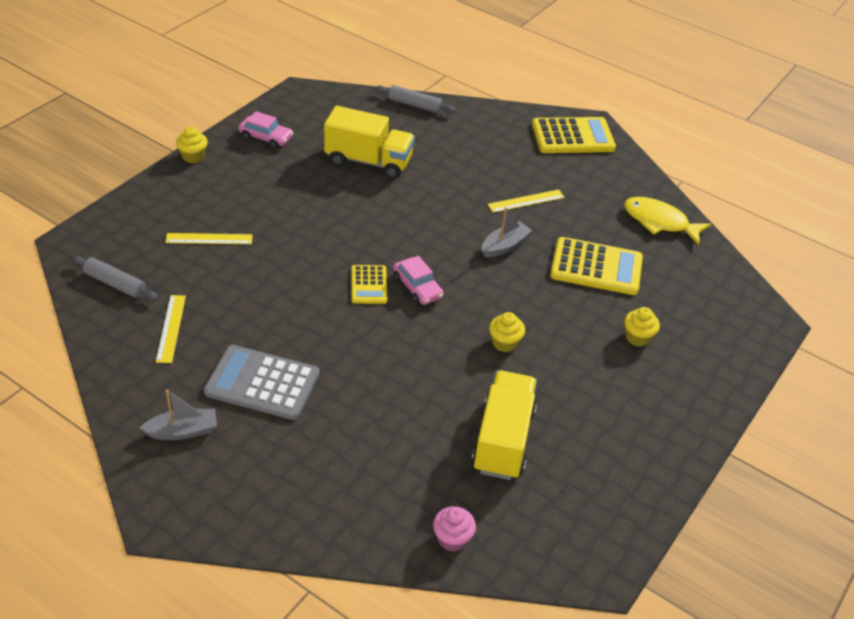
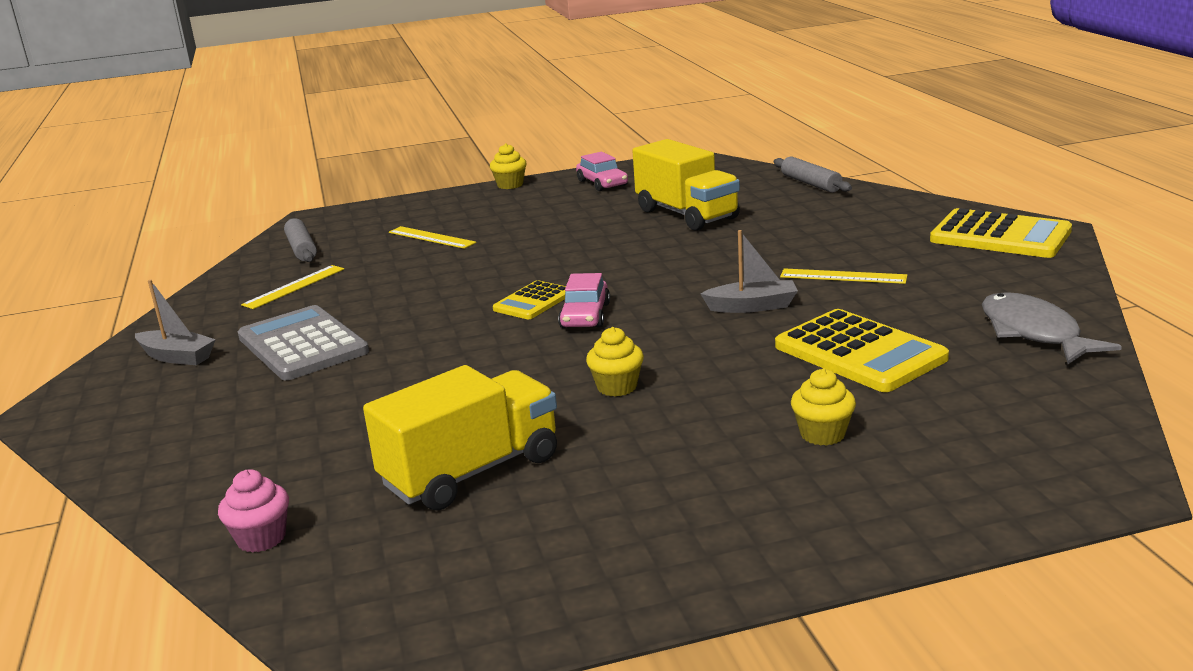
camera: 45 degrees right, 20 degrees down
(659, 222) = (1033, 333): yellow fish -> grey fish

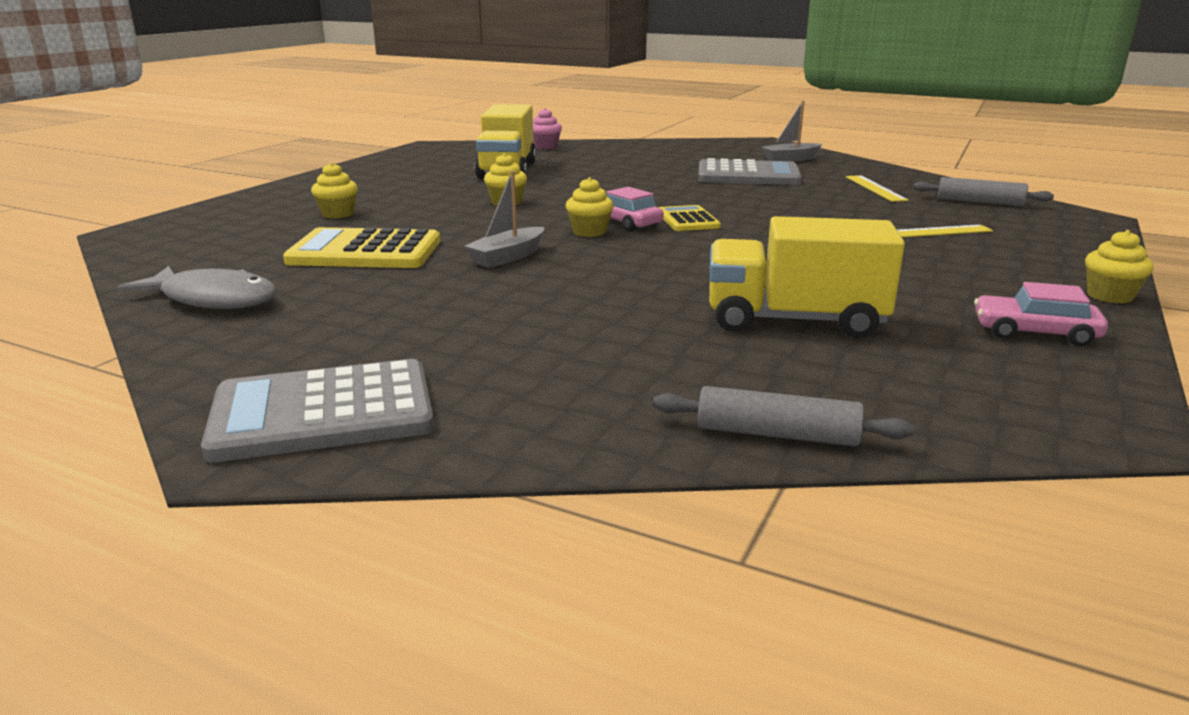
camera: 130 degrees right, 0 degrees up
(637, 314) = (589, 232): none -> yellow cupcake
(843, 276) = (467, 301): yellow ruler -> none
(1000, 236) = (323, 412): yellow calculator -> grey calculator

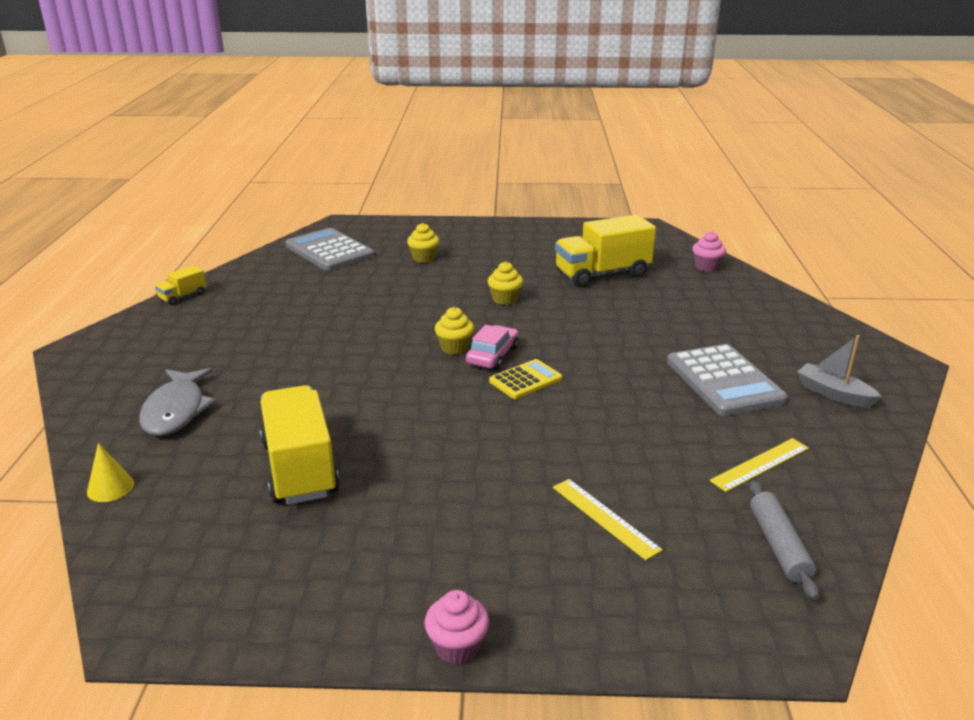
camera: 65 degrees right, 5 degrees up
(182, 346) = (183, 297): none -> yellow truck
(214, 299) = (249, 280): grey fish -> grey fish (176, 411)
(323, 412) = (115, 354): grey calculator -> grey calculator (329, 251)
(365, 251) = (352, 290): yellow calculator -> none
(508, 257) = (372, 334): grey boat -> none
(777, 434) = (110, 487): grey rolling pin -> yellow cone
(1034, 332) = (325, 593): pink car -> none
(1109, 296) = (457, 647): yellow cupcake -> pink cupcake

